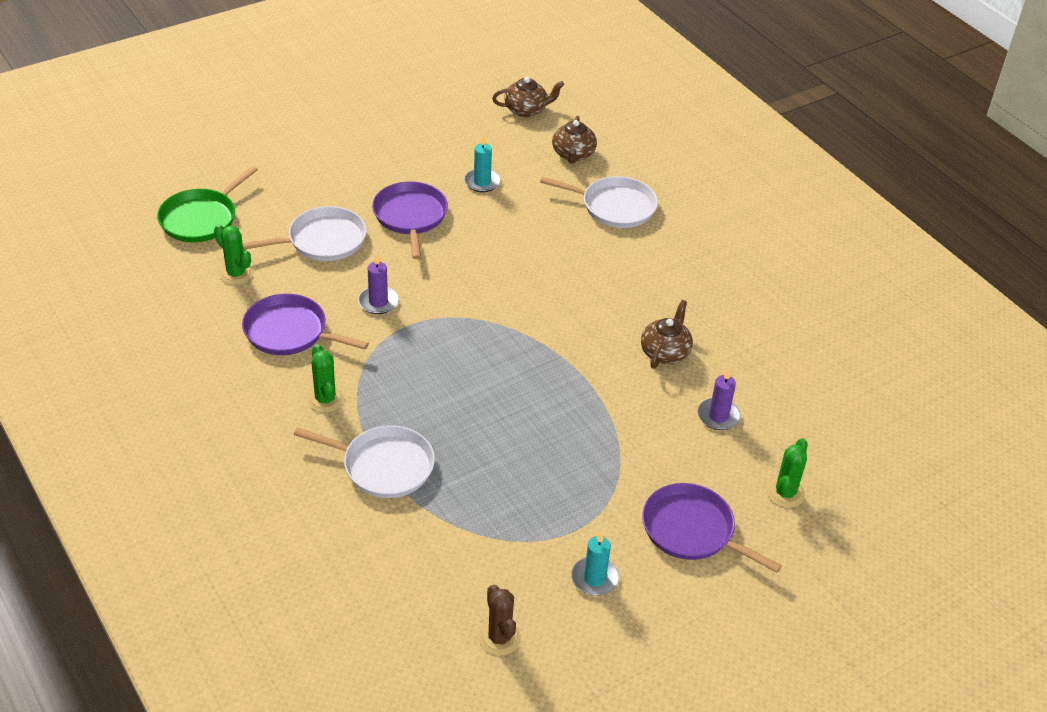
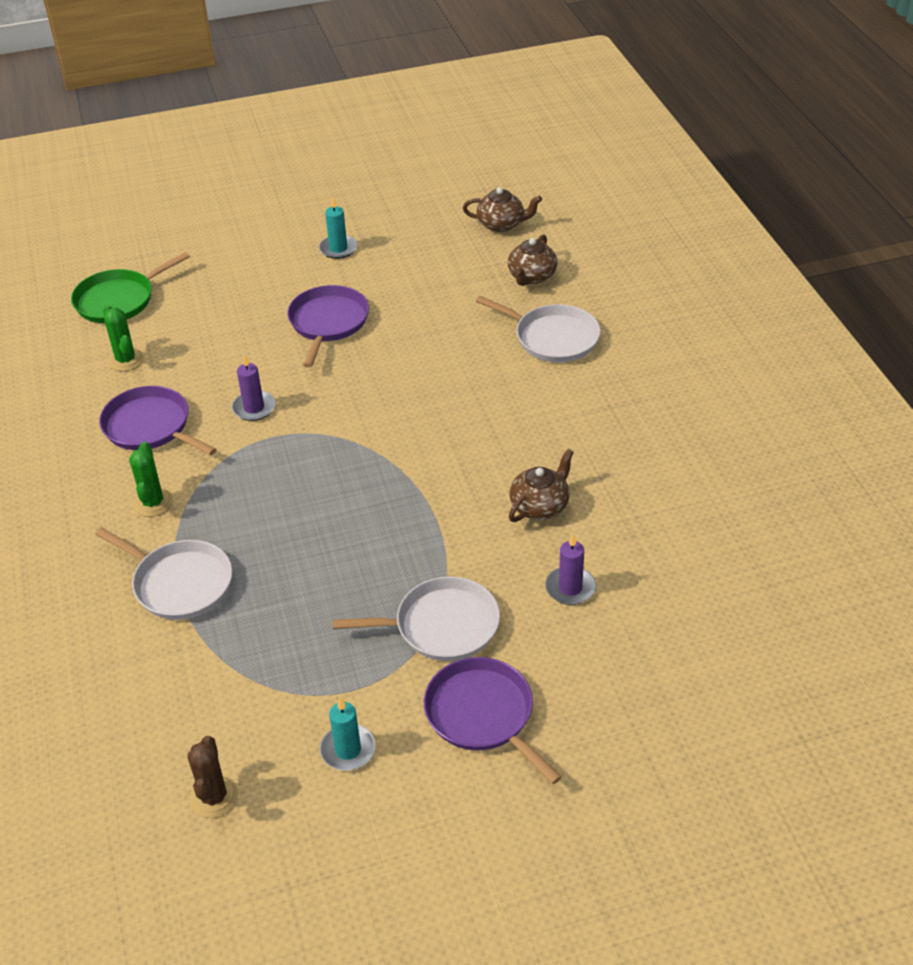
camera: 20 degrees right, 0 degrees up
(323, 240) = (227, 336): white pan -> white pan (441, 626)
(482, 182) = (419, 295): turquoise candle -> turquoise candle (338, 249)
(785, 493) = (611, 691): green cactus -> none

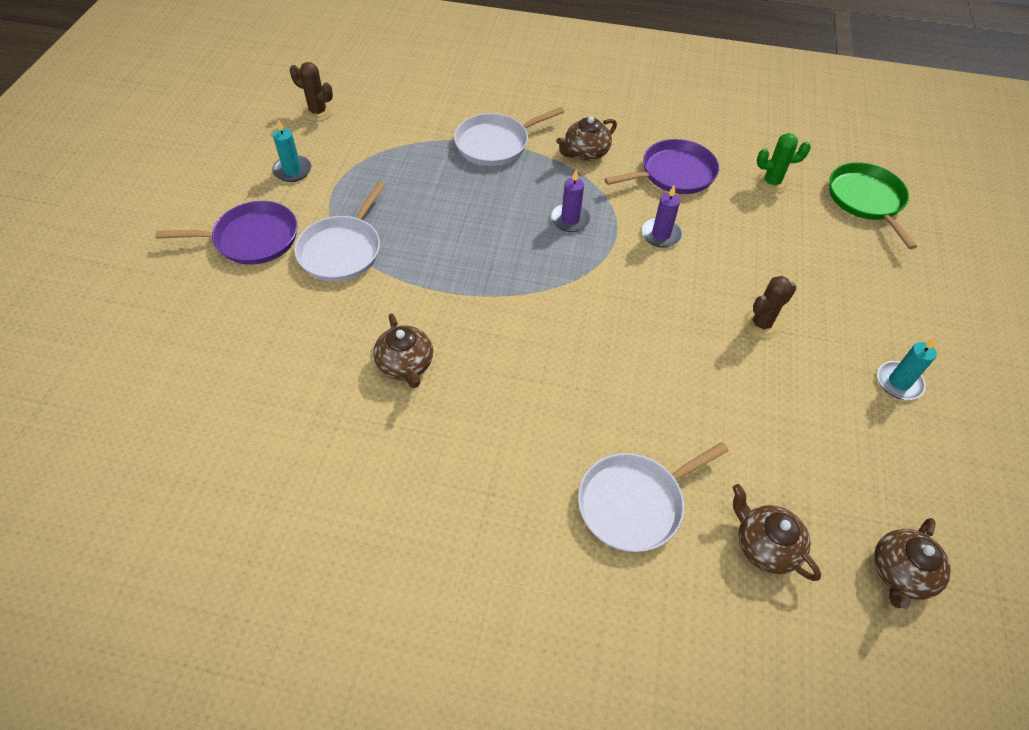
camera: 115 degrees right, 10 degrees up
(153, 503) = (585, 153): green cactus -> brown teapot
(328, 323) = (761, 324): purple pan -> brown cactus
(570, 588) = (306, 339): purple candle -> purple candle (570, 219)

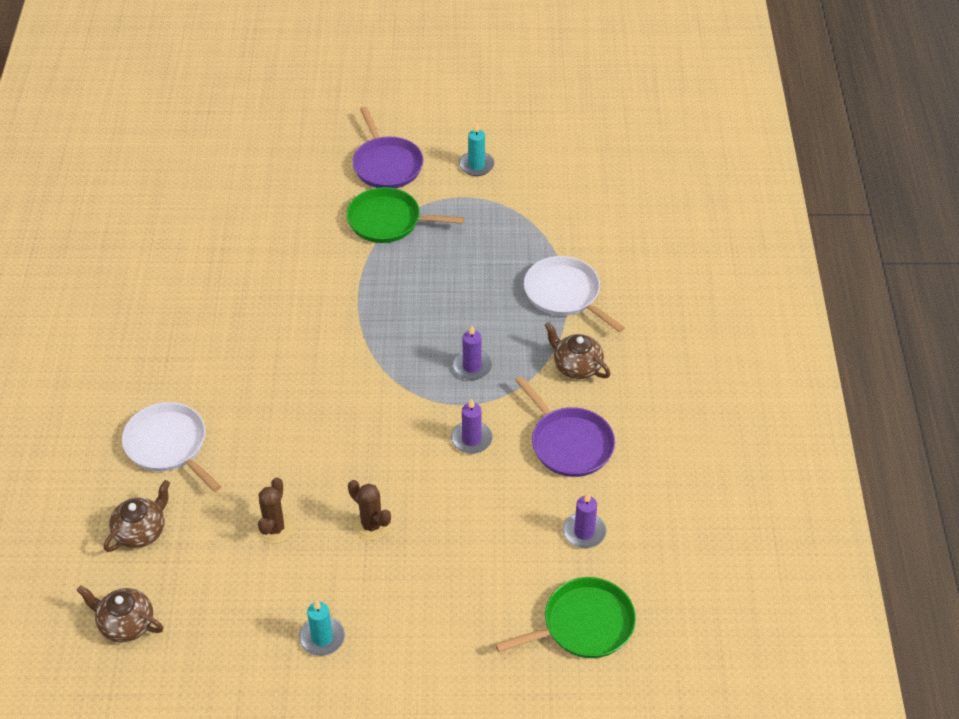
camera: 80 degrees right, 5 degrees down
(318, 112) = (564, 160): brown cactus -> brown cactus (274, 528)
(342, 250) = (388, 221): white pan -> green pan
(405, 365) = (275, 287): brown teapot -> none
(771, 182) = (584, 532): green cactus -> purple candle

